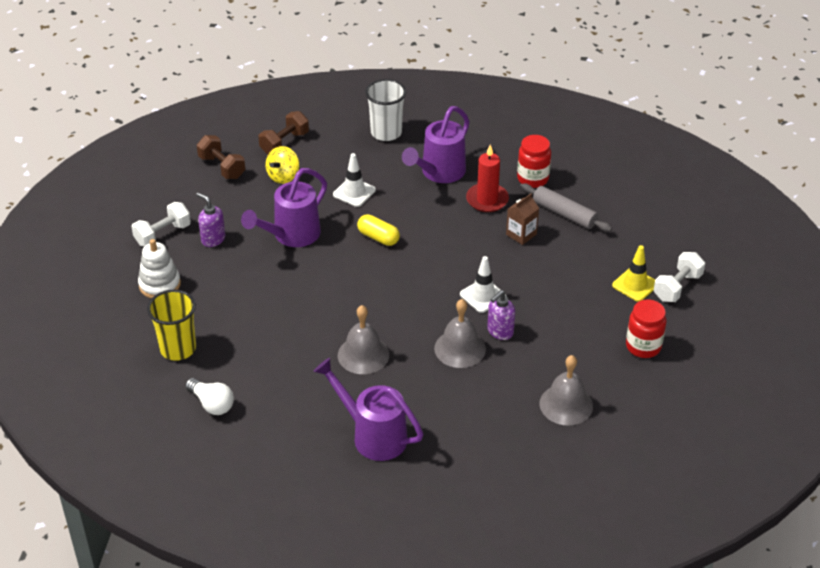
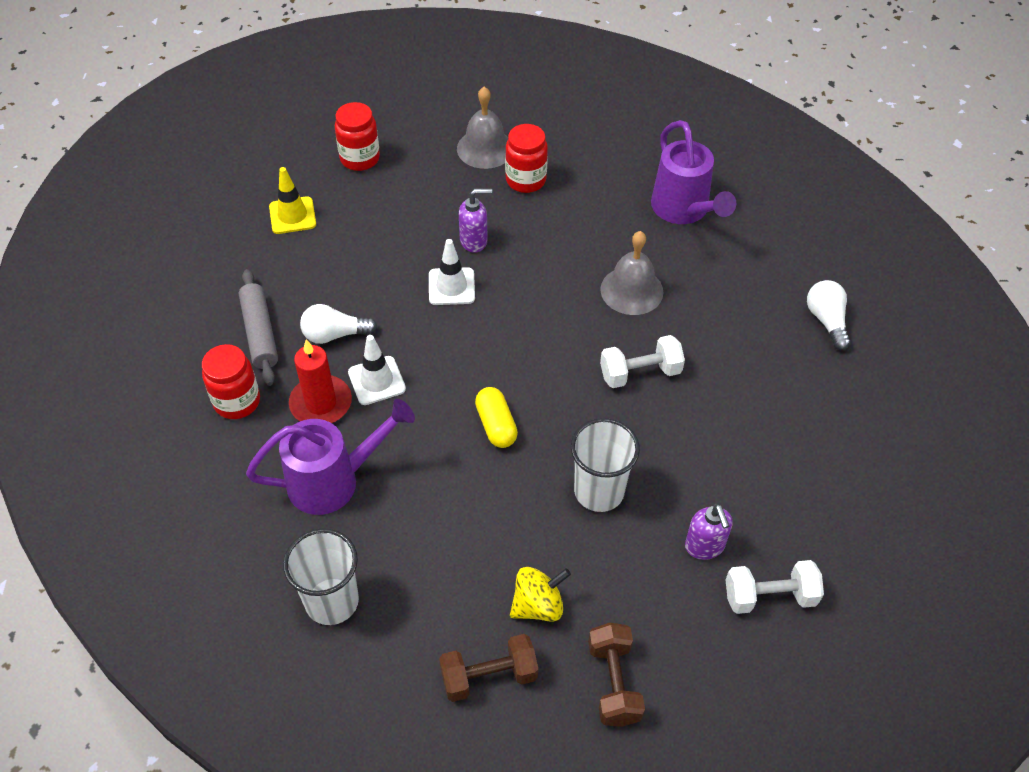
camera: 145 degrees left, 10 degrees up
(160, 284) = (813, 511): white stacking toy -> none
(178, 348) = (832, 406): yellow cup -> none
(291, 235) = (599, 491): purple watering can -> white cup
(354, 192) = (467, 515): white traffic cone -> white traffic cone (376, 381)
(460, 348) = (529, 245): grey bell -> none
(510, 395) = (525, 180): none -> red jar
(521, 234) = (335, 334): brown carton -> white light bulb
(677, 287) = (258, 192): white dumbbell -> white dumbbell (640, 373)

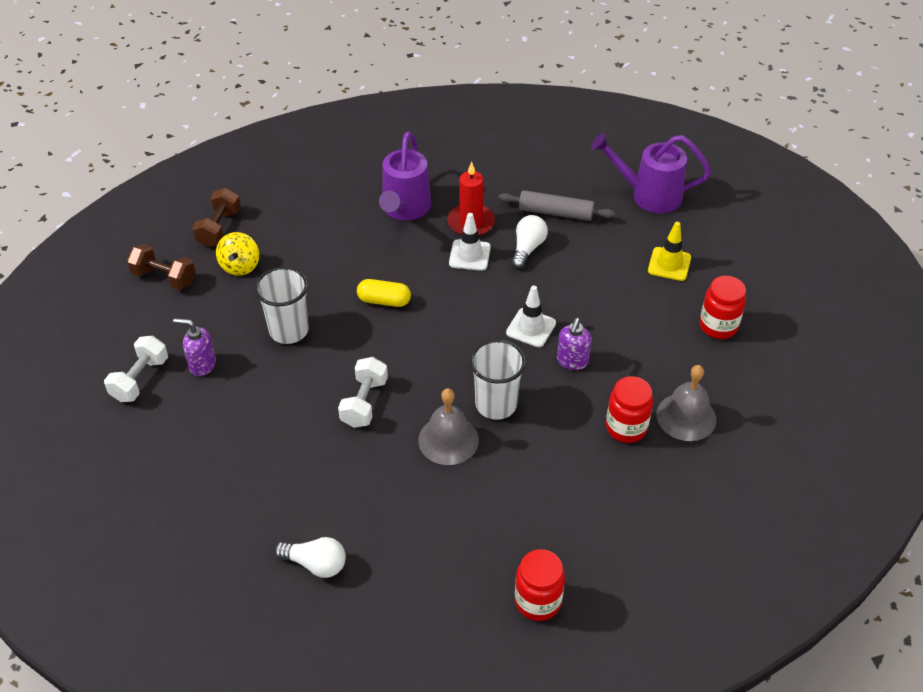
camera: 120 degrees right, 5 degrees down
(237, 401) = (502, 186): red jar -> red jar (537, 601)
(332, 601) = (323, 183): white cup -> white cup (496, 404)
(683, 210) = (515, 530): purple watering can -> purple watering can (649, 195)

